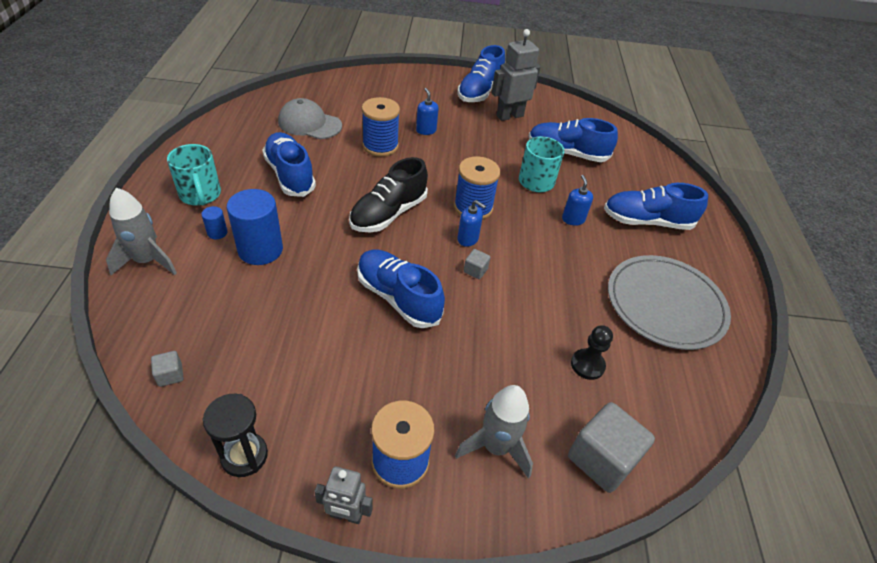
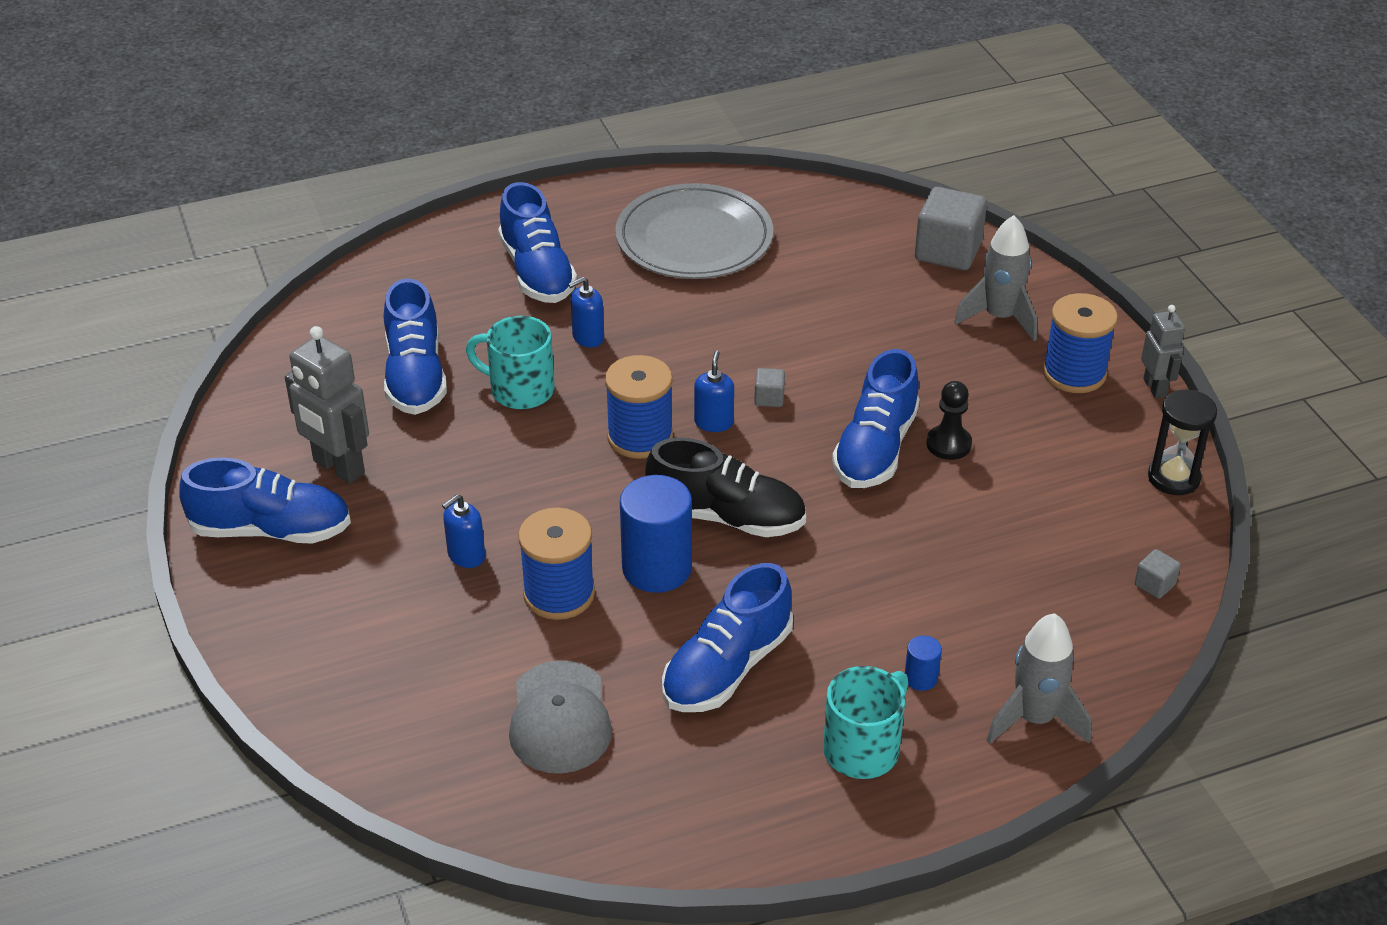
camera: 110 degrees left, 5 degrees down
(260, 250) = (911, 614): blue cylinder -> blue cylinder (657, 568)
(587, 365) = (841, 279): black pawn -> black pawn (948, 444)

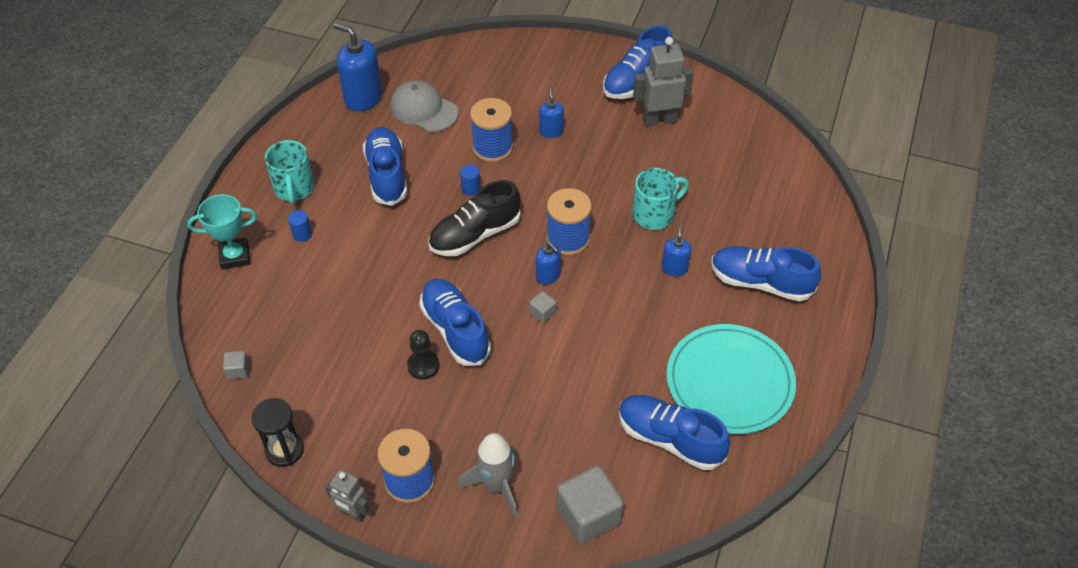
camera: 130 degrees right, 10 degrees up
(415, 376) = (707, 181): blue shoe -> blue shoe (670, 439)
(609, 809) = (363, 98): none -> blue soap dispenser
(657, 568) = (470, 189): blue cylinder -> blue cylinder, size x0.45
(694, 238) = (729, 382): grey plate -> turquoise plate
(1034, 719) = (235, 256): grey rocket -> turquoise trophy

